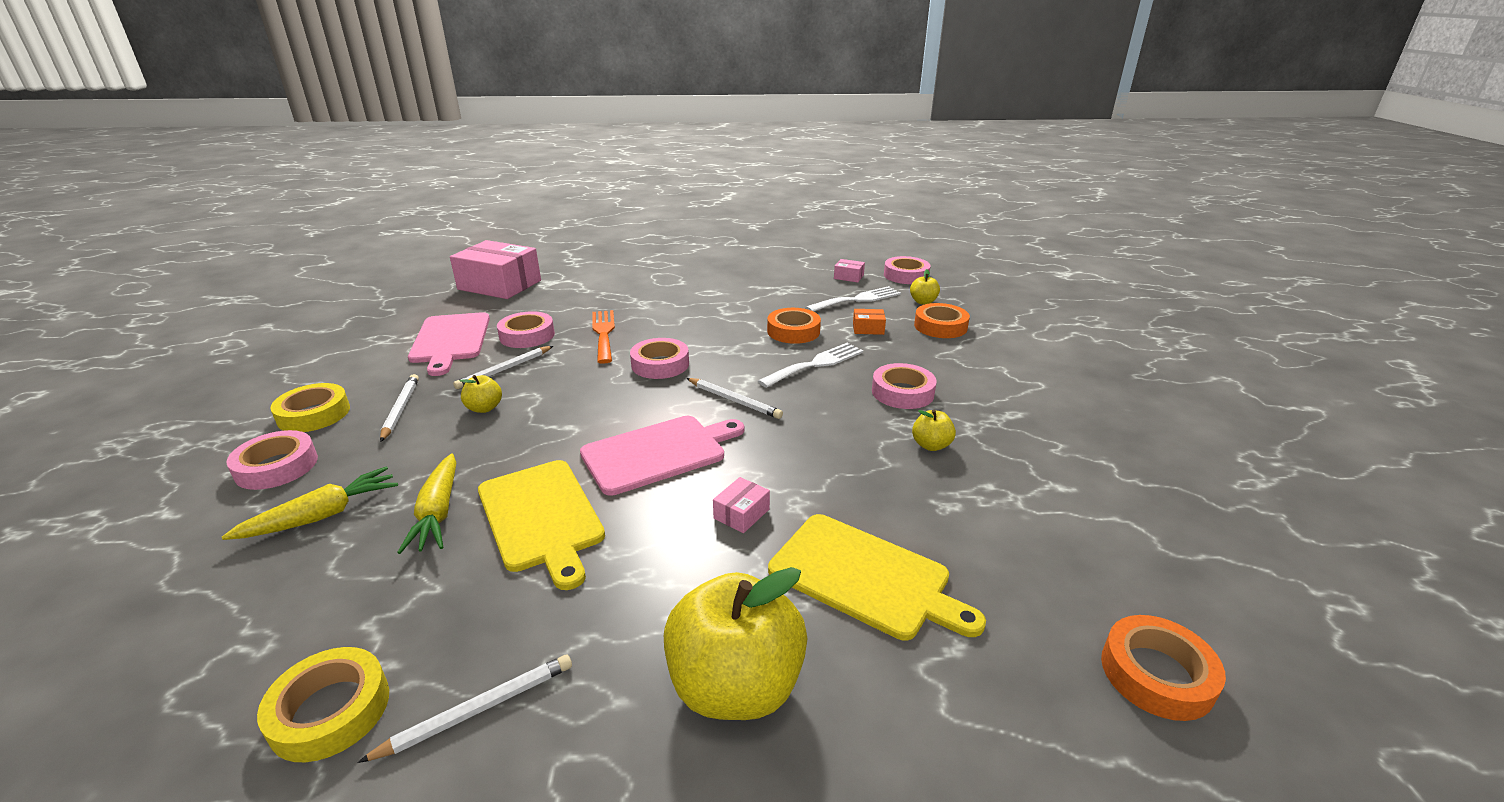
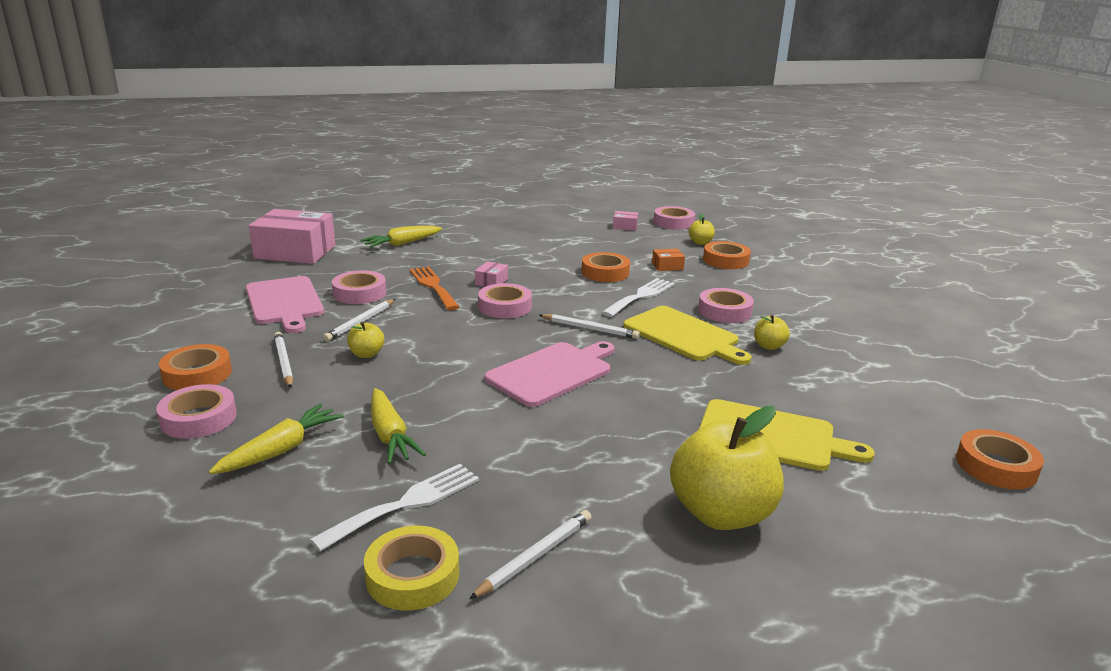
camera: 15 degrees left, 5 degrees down
(314, 414) = (197, 374): yellow tape -> orange tape
(541, 517) = (486, 428): yellow cutting board -> yellow cutting board (684, 335)
(606, 282) = (402, 244): none -> yellow carrot
(741, 514) = (651, 407): pink box -> pink box (491, 282)
(857, 299) = (644, 244): white fork -> white fork (406, 504)

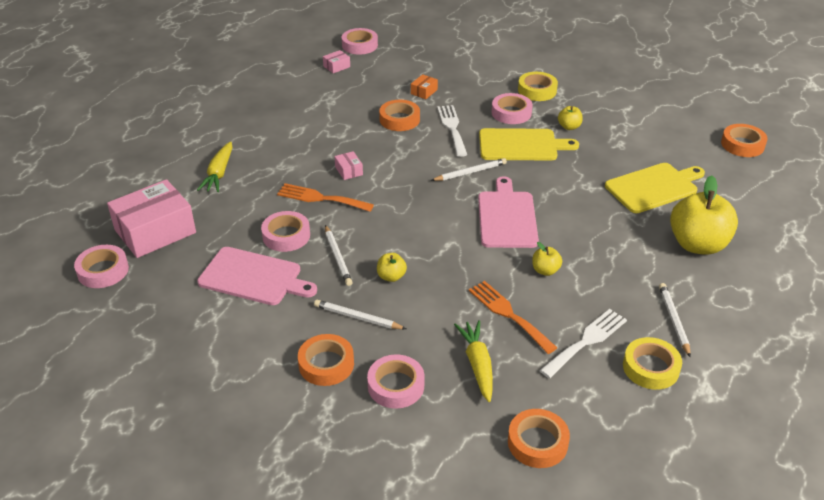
camera: 45 degrees left, 15 degrees up
(390, 435) = (508, 314): yellow carrot -> orange fork
(406, 504) = (586, 341): white fork -> white fork turned 45 degrees clockwise
(505, 307) = (396, 186): pink tape -> pink tape (103, 271)
(700, 243) = (407, 57): yellow apple -> yellow apple (545, 270)
(725, 260) = (446, 67): orange tape -> orange tape (537, 442)
(789, 309) = (537, 90): none -> yellow tape

